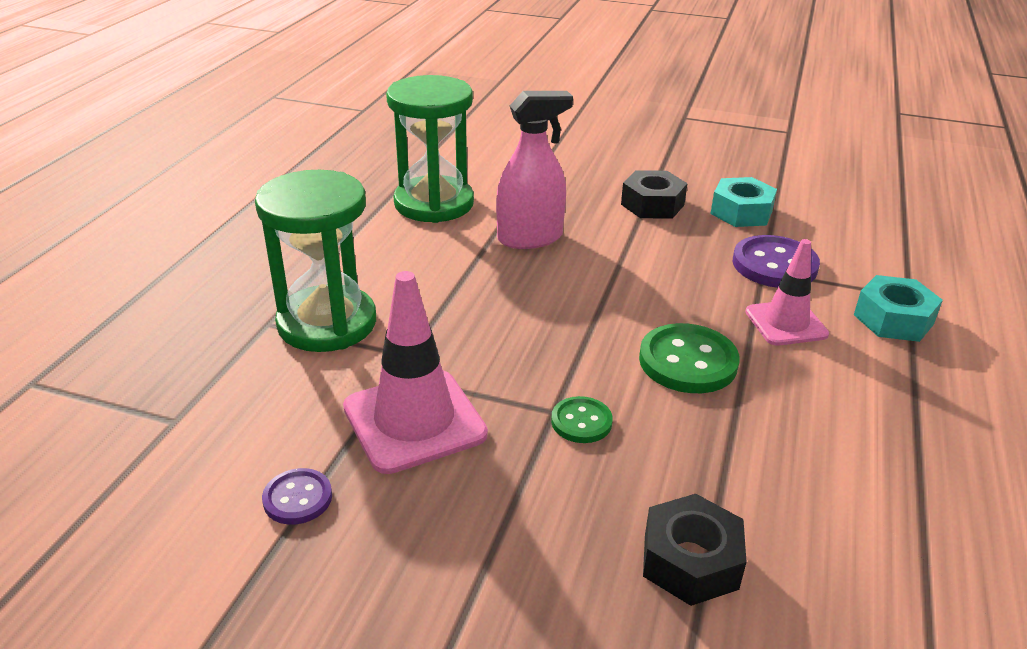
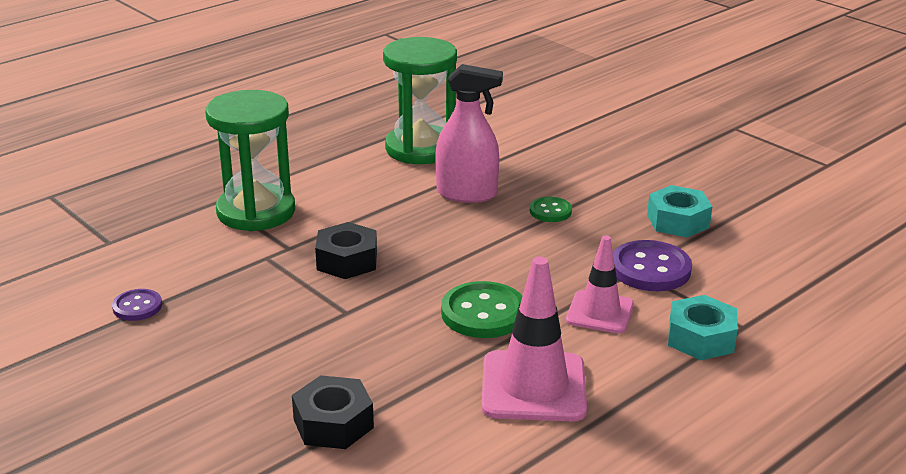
camera: 30 degrees right, 5 degrees down
(414, 421) = (249, 288): pink traffic cone -> pink traffic cone (533, 387)
(581, 422) = (358, 324): green button -> green button (550, 211)
(652, 204) = (603, 195): black nut -> black nut (347, 261)

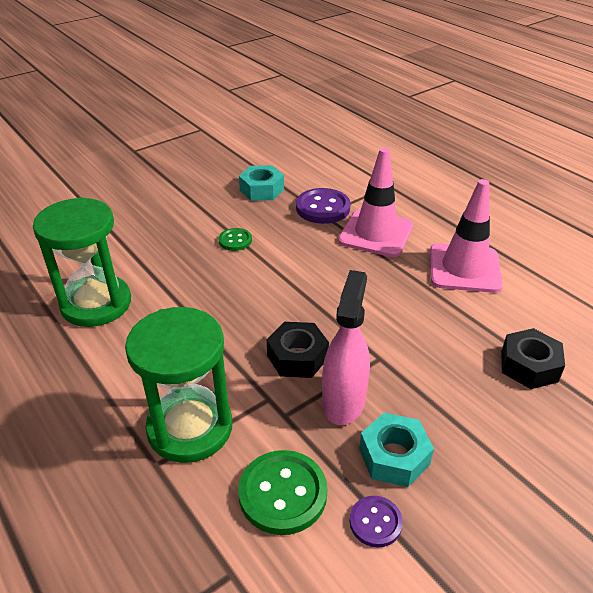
camera: 85 degrees left, 10 degrees up
(467, 194) = (194, 281): pink spray bottle -> pink spray bottle (343, 401)
(483, 313) = (378, 284): green button -> green button (283, 493)
(600, 312) = (376, 233): pink traffic cone -> pink traffic cone, size x1.56
(700, 338) = (402, 201): turquoise nut -> turquoise nut (394, 457)

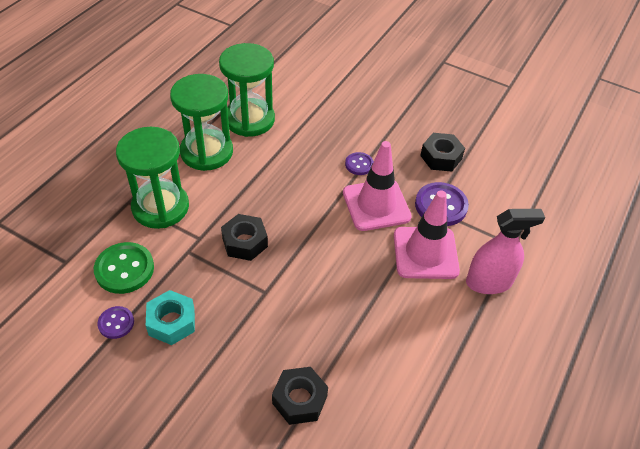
camera: 65 degrees right, 10 degrees up
(121, 357) = (206, 152): none -> green hourglass
(235, 240) = (359, 164): green button -> purple button
(262, 190) = (441, 157): turquoise nut -> black nut
(343, 401) = (212, 281): pink spray bottle -> pink spray bottle (489, 282)
(464, 268) = (411, 331): pink traffic cone -> pink traffic cone (376, 205)

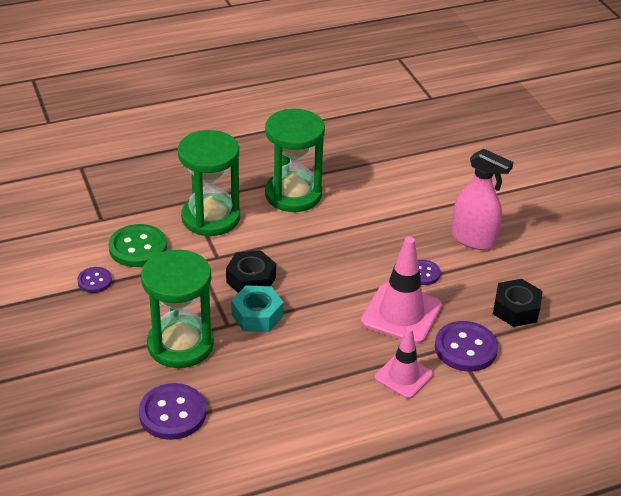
camera: 40 degrees right, 10 degrees down
(172, 322) = (134, 304): turquoise nut -> turquoise nut (257, 315)
(249, 120) = (360, 187): green hourglass -> green hourglass (180, 344)
(299, 399) = (172, 413): black nut -> purple button
(425, 253) = (403, 376): pink traffic cone -> pink traffic cone, size x0.64
(489, 282) = (438, 433): pink spray bottle -> pink spray bottle (473, 239)

